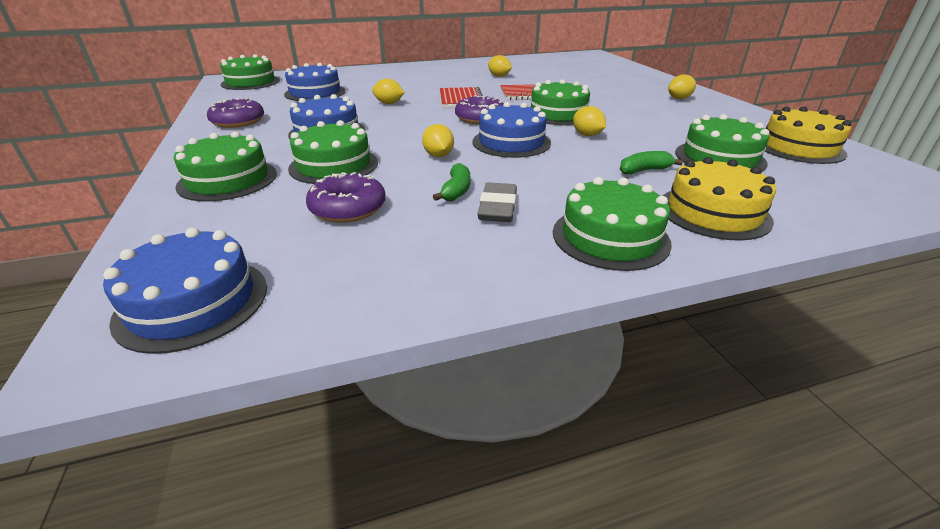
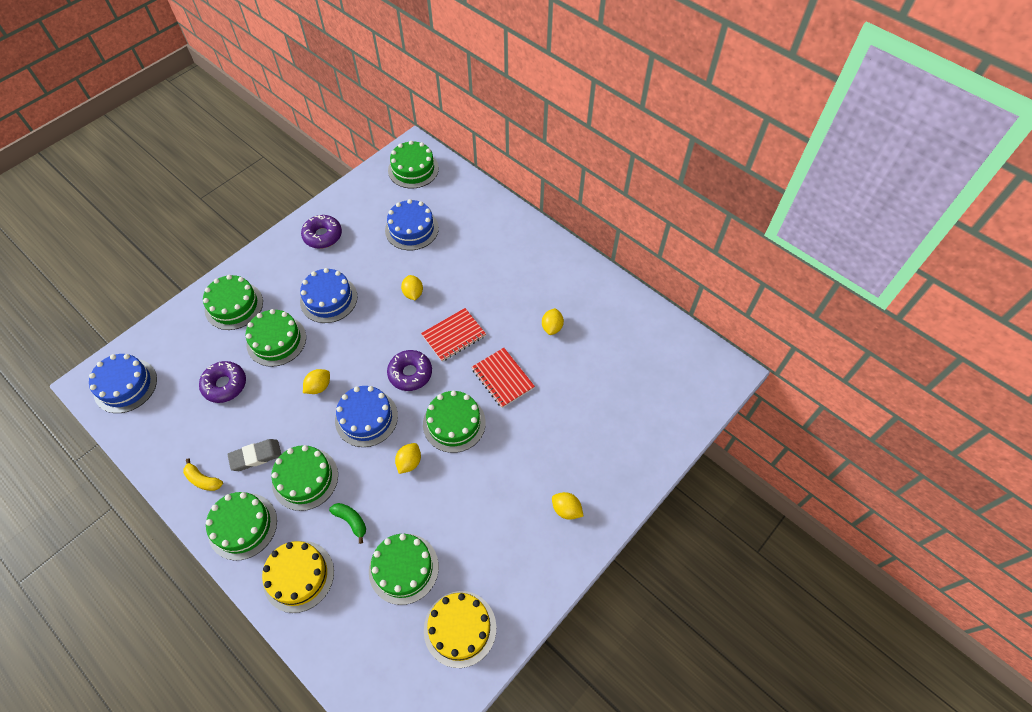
camera: 60 degrees right, 25 degrees up
(456, 191) = (269, 424): green banana -> none
(498, 255) = (203, 480): none -> yellow banana
(563, 184) = (305, 478): none -> green cake

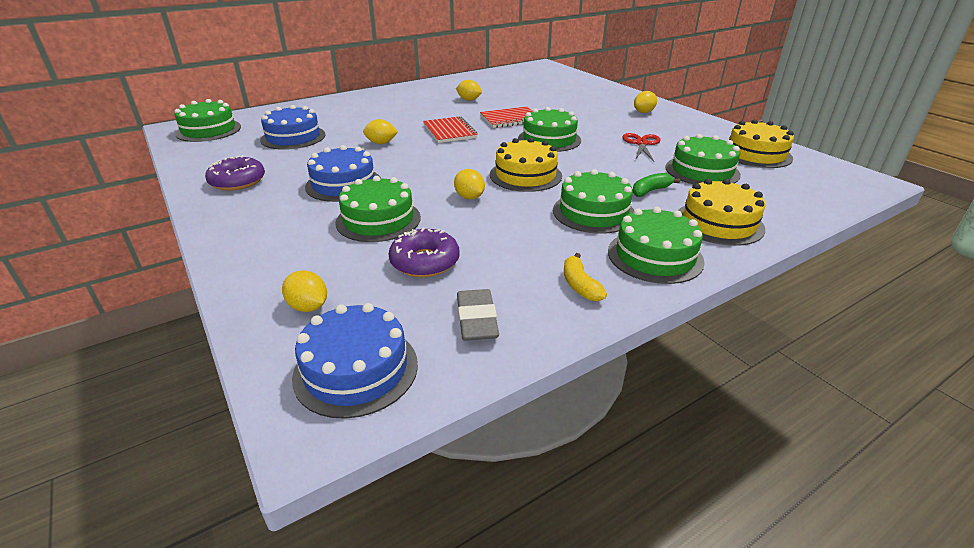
camera: 75 degrees left, 25 degrees down
(203, 480) = (580, 285): yellow banana -> yellow banana turned 120 degrees clockwise
(234, 305) = (285, 249): green cake -> none
(256, 456) = (553, 242): grey eraser -> grey eraser (477, 319)
(366, 418) = (525, 175): blue cake -> yellow cake
(409, 462) = (586, 160): yellow lemon -> yellow lemon (308, 307)
(410, 373) = (481, 152): purple donut -> none
(463, 510) = (641, 143): none -> red scissors

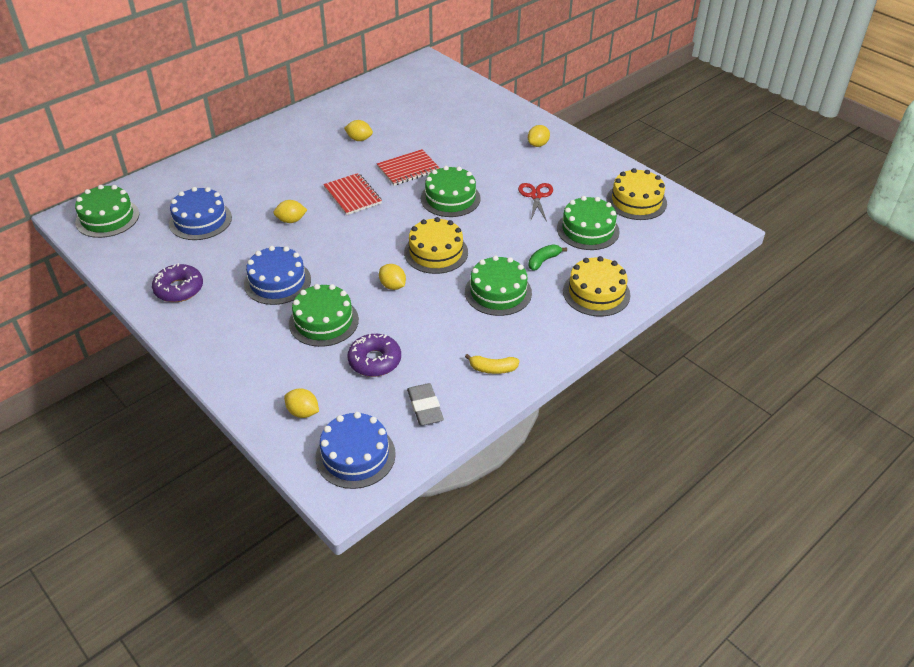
camera: 10 degrees left, 10 degrees up
(580, 285) = (493, 369): yellow banana -> yellow banana turned 60 degrees counterclockwise
(655, 256) = (546, 334): green cake -> none

